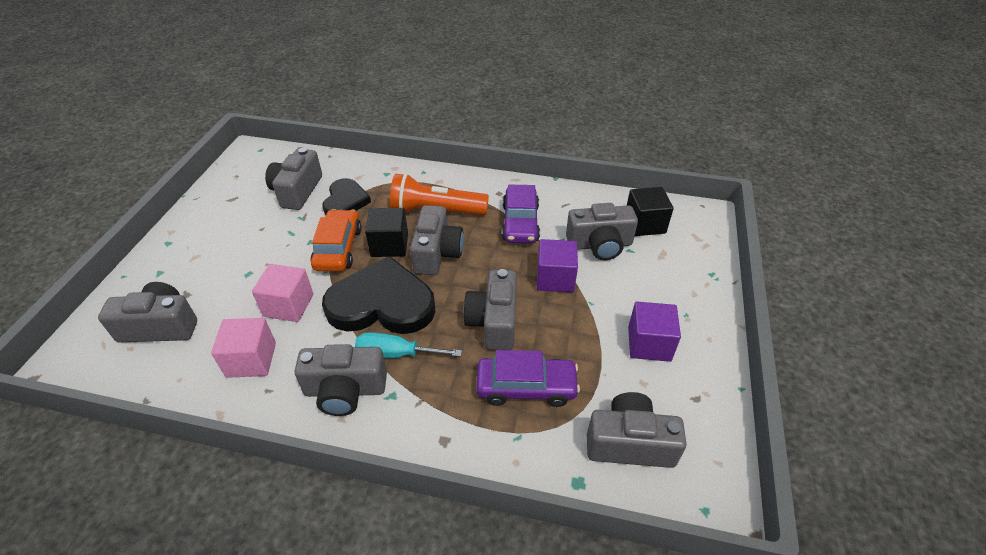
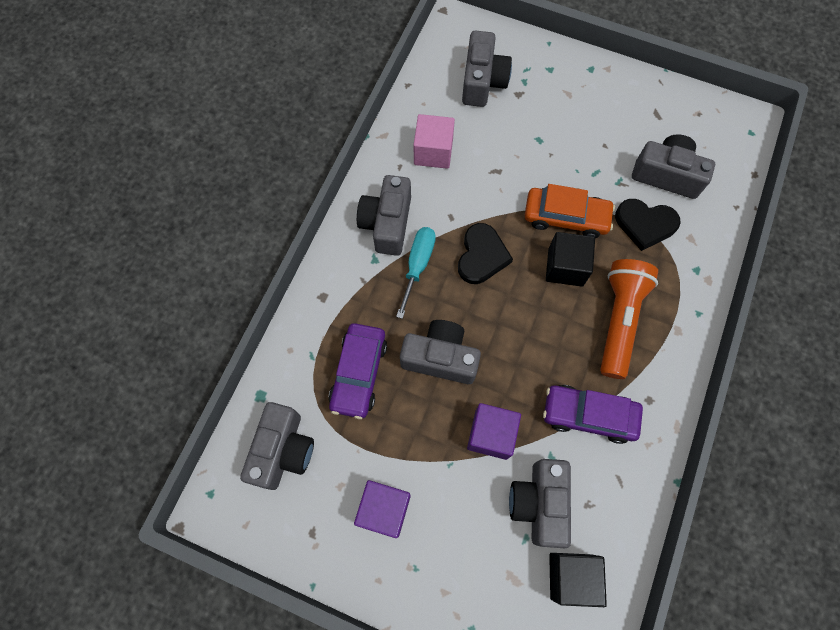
camera: 100 degrees right, 25 degrees up
(288, 305) = (492, 176): pink cube -> none
(382, 303) = (482, 256): black heart -> black heart, size x0.59
(437, 253) = (547, 314): grey camera -> none

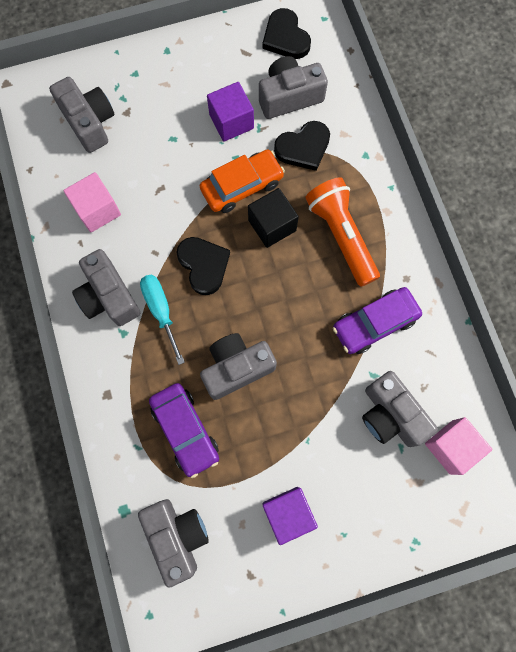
camera: 40 degrees left, 5 degrees up
(491, 434) = (319, 394): purple cube -> purple cube (231, 122)
(571, 577) = (451, 447): black cube -> pink cube
(703, 125) = (285, 37): none -> black heart

